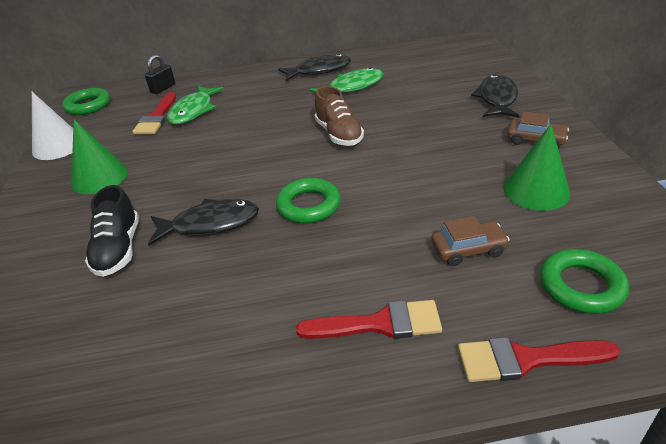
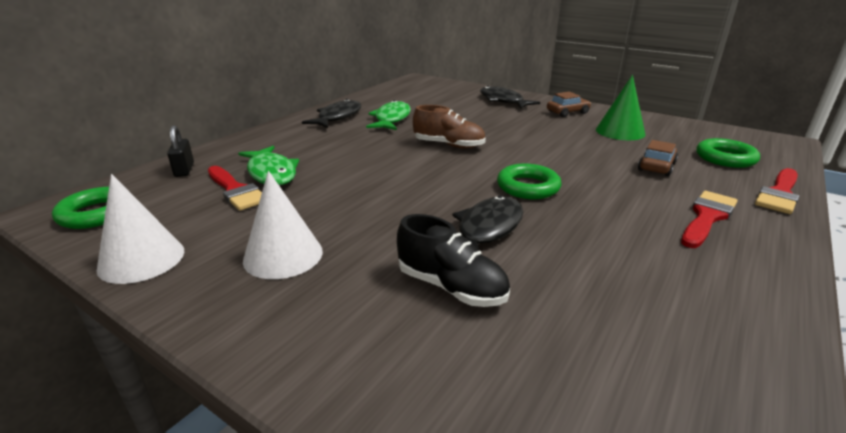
camera: 50 degrees left, 10 degrees down
(100, 177) = (283, 255): green cone -> white cone

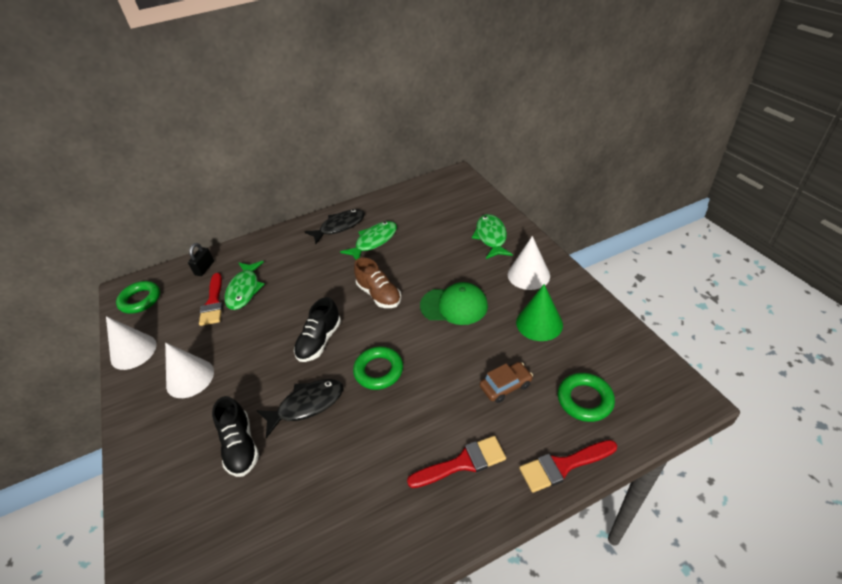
camera: 35 degrees right, 15 degrees up
(429, 185) = (319, 341): none -> black shoe
(503, 101) = (491, 237): black fish -> green fish
(533, 137) = (454, 306): none -> green cap
(567, 112) = (528, 275): brown car -> white cone

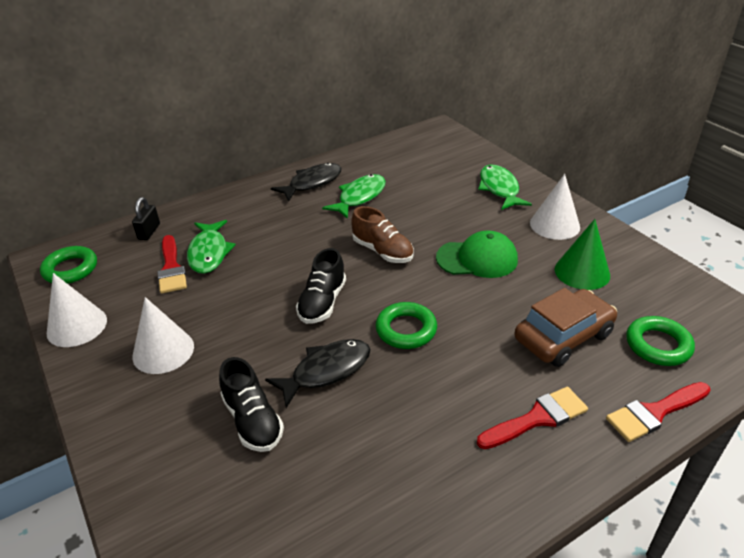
camera: 10 degrees left, 5 degrees down
(505, 386) = (563, 337): brown car -> brown car, size x1.70

